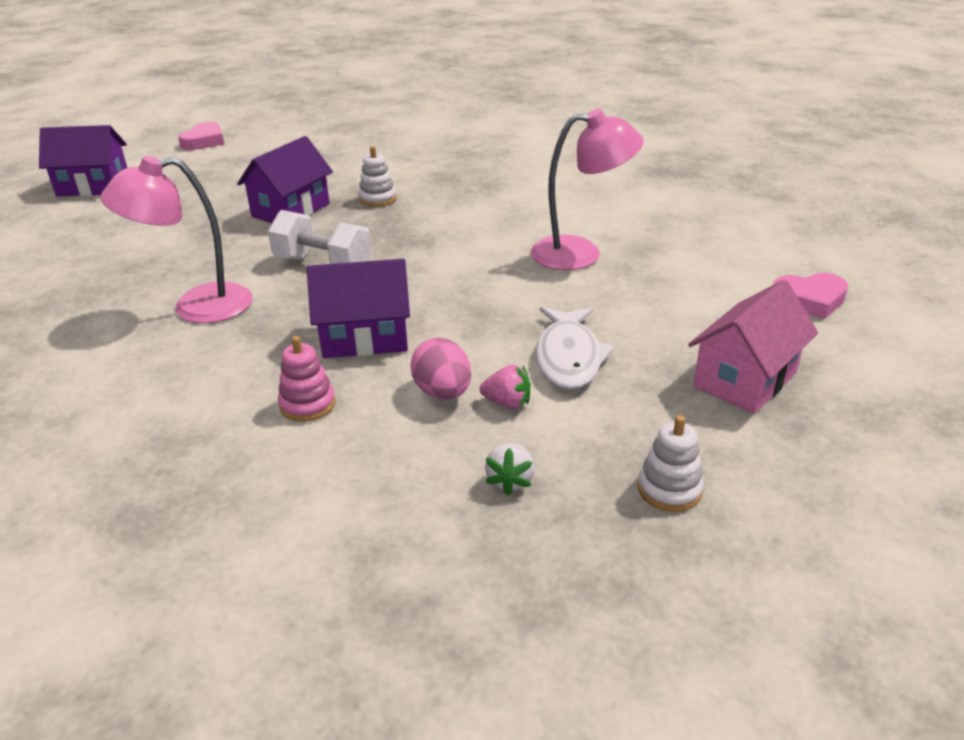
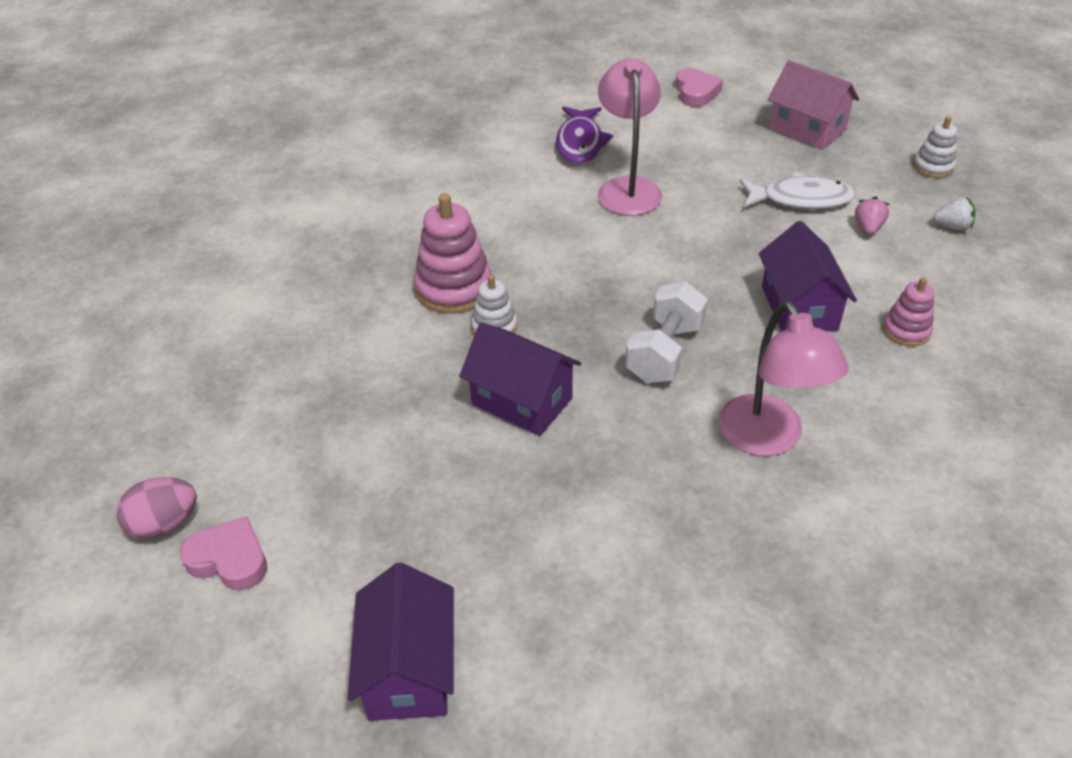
camera: 90 degrees left, 10 degrees up
(429, 184) = (454, 288): none -> pink stacking toy
(443, 393) = (866, 259): pink egg -> pink egg (164, 524)
(662, 230) = (580, 143): none -> purple fish

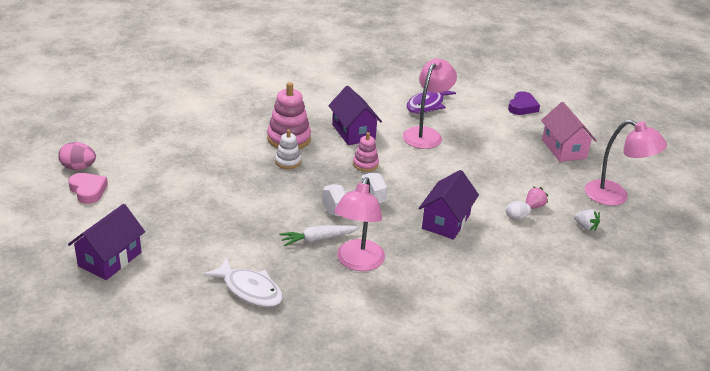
camera: 30 degrees right, 10 degrees down
(522, 401) = (265, 194): purple house -> purple house (353, 132)
(676, 433) = (318, 239): none -> white carrot
(696, 92) = (522, 107): pink heart -> purple heart
(800, 199) = (513, 178): white fish -> white fish (250, 290)
(868, 255) = (516, 217): none -> white egg
(906, 330) = (490, 256): pink stacking toy -> pink stacking toy (365, 164)
(933, 167) = (615, 196): white stacking toy -> pink lamp

